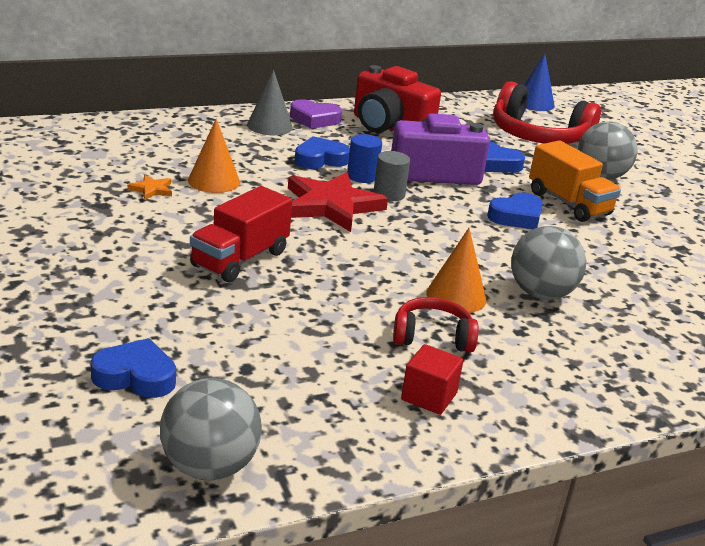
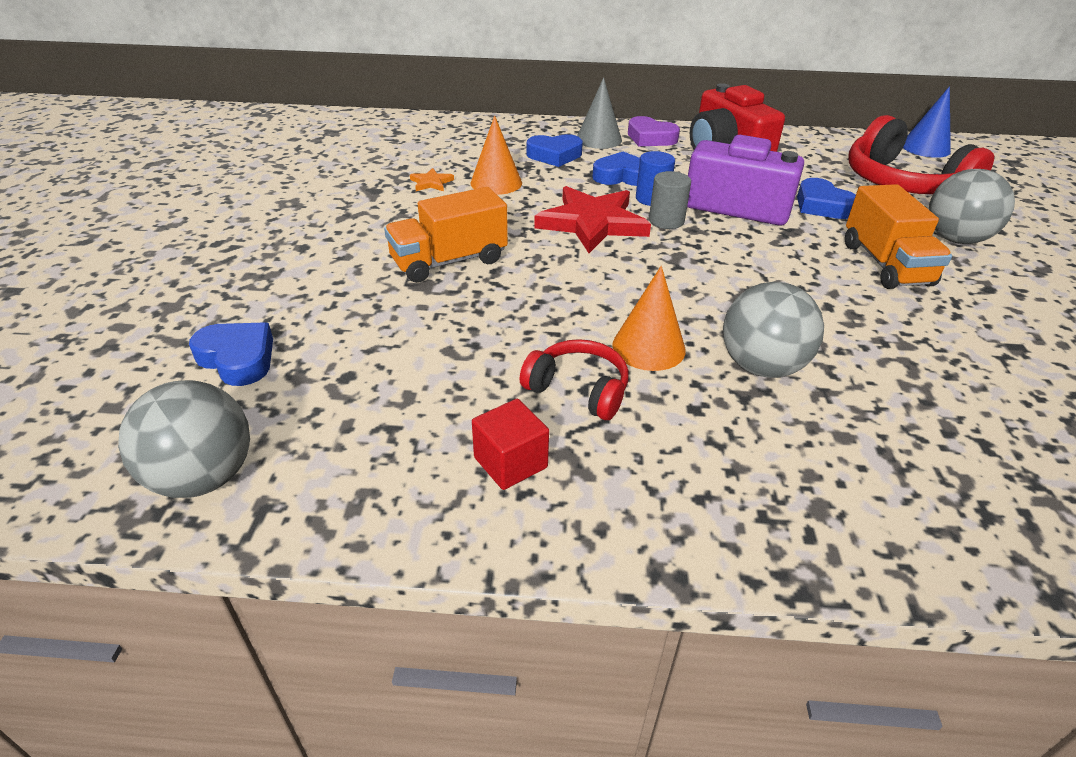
camera: 30 degrees right, 10 degrees up
(240, 259) = (449, 261): red truck -> orange truck
(516, 217) = (802, 269): blue heart -> blue heart (554, 155)

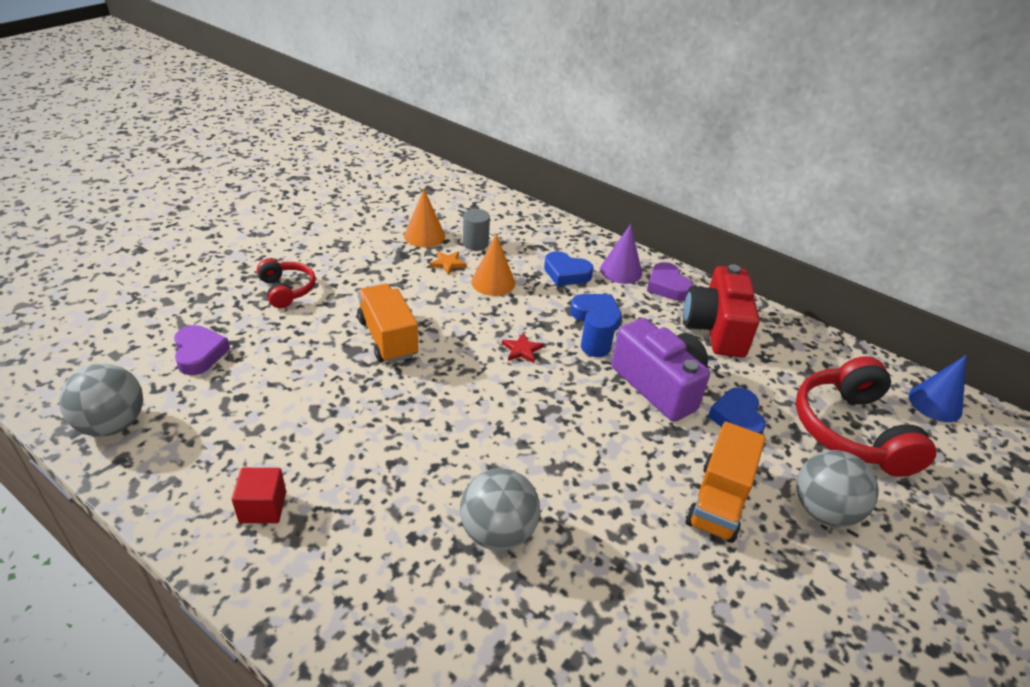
camera: 30 degrees right, 0 degrees up
(238, 359) = (199, 354): blue heart -> purple heart
(449, 261) = (387, 338): orange truck -> orange truck turned 60 degrees clockwise
(578, 389) = (357, 480): red headphones -> red headphones (287, 290)
(592, 223) = (521, 350): red star -> red star, size x0.43
(599, 139) = (621, 271): grey cone -> purple cone
(648, 347) = (438, 473): orange cone -> orange cone (424, 236)
(666, 221) = (581, 373): grey cylinder -> grey cylinder (475, 243)

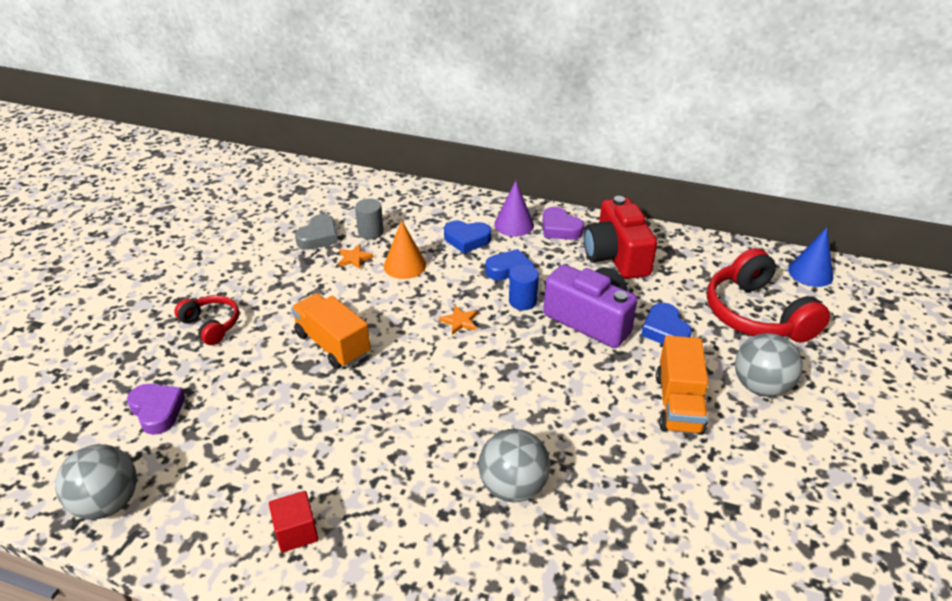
camera: 15 degrees left, 0 degrees up
(424, 236) = (318, 237): orange cone -> grey heart
(521, 350) = (459, 321): red star -> orange star

